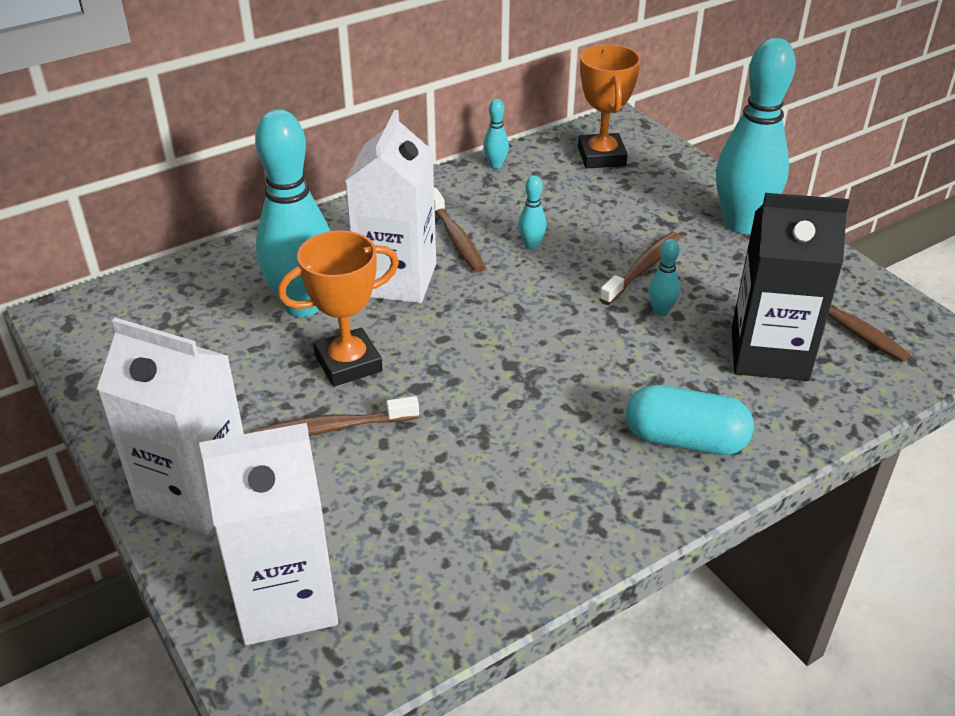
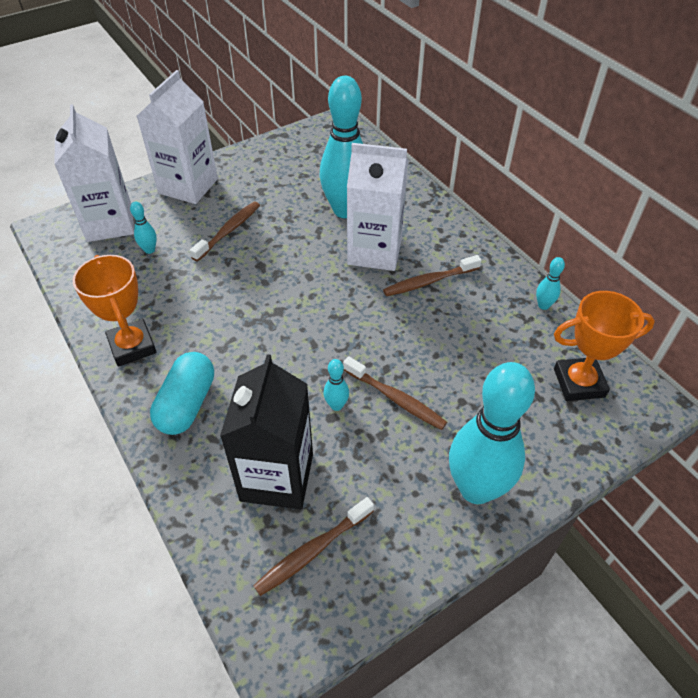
camera: 90 degrees right, 10 degrees up
(332, 428) = (229, 231): brown toothbrush -> brown toothbrush turned 45 degrees clockwise
(348, 363) = (286, 234): orange trophy -> orange trophy (132, 346)
(531, 245) = (423, 326): turquoise bowling pin -> turquoise bowling pin (149, 250)

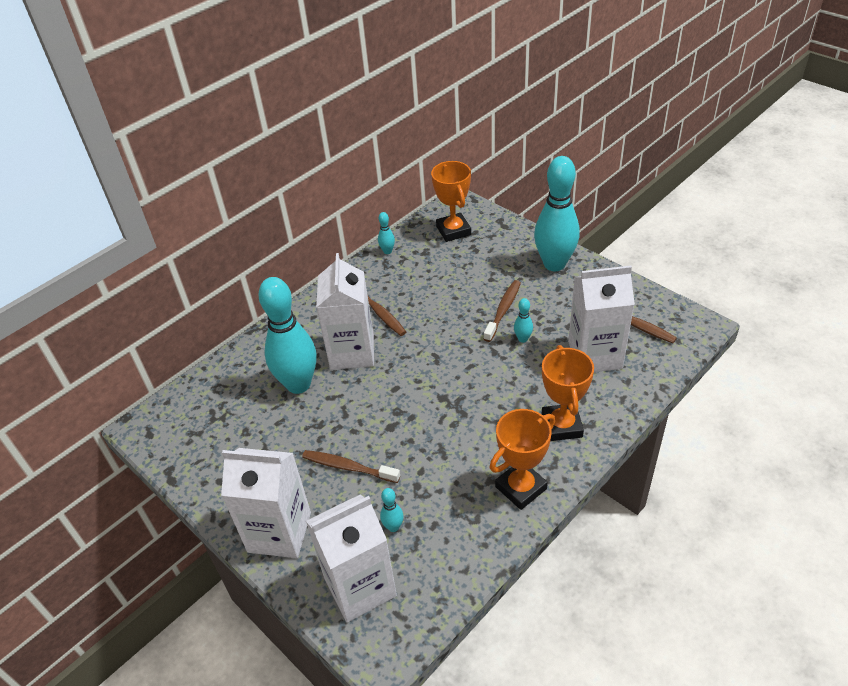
camera: 100 degrees left, 5 degrees down
(187, 404) = (561, 426): turquoise capsule -> orange trophy
(277, 477) = (595, 355): black carton -> white carton

